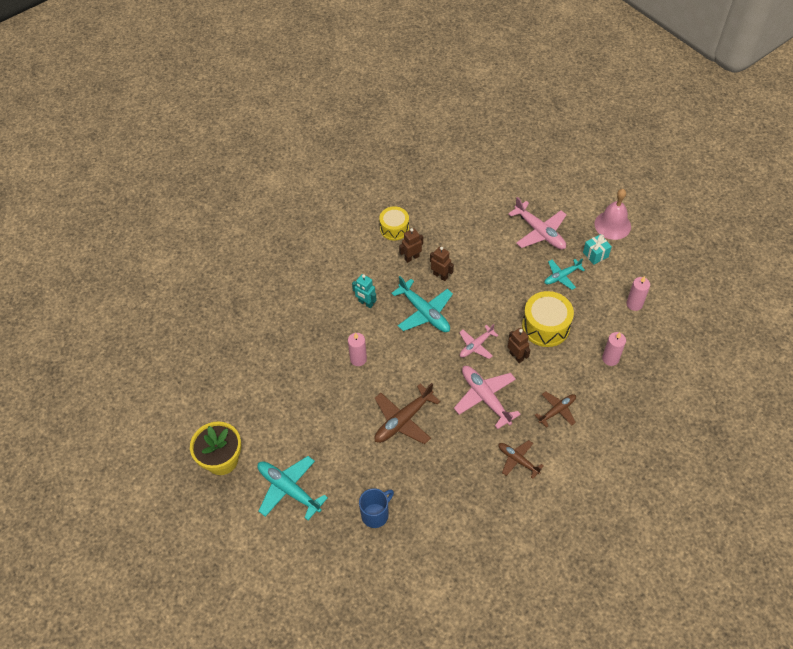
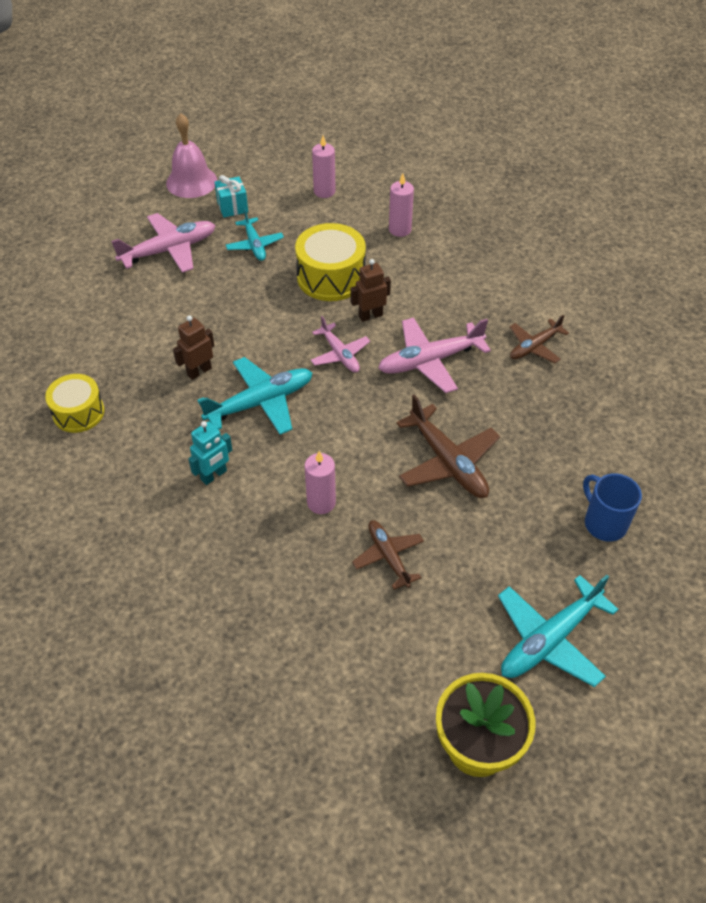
camera: 80 degrees left, 5 degrees down
(411, 257) = (148, 400): brown robot -> none
(557, 411) = (466, 294): brown plane -> brown plane (388, 557)

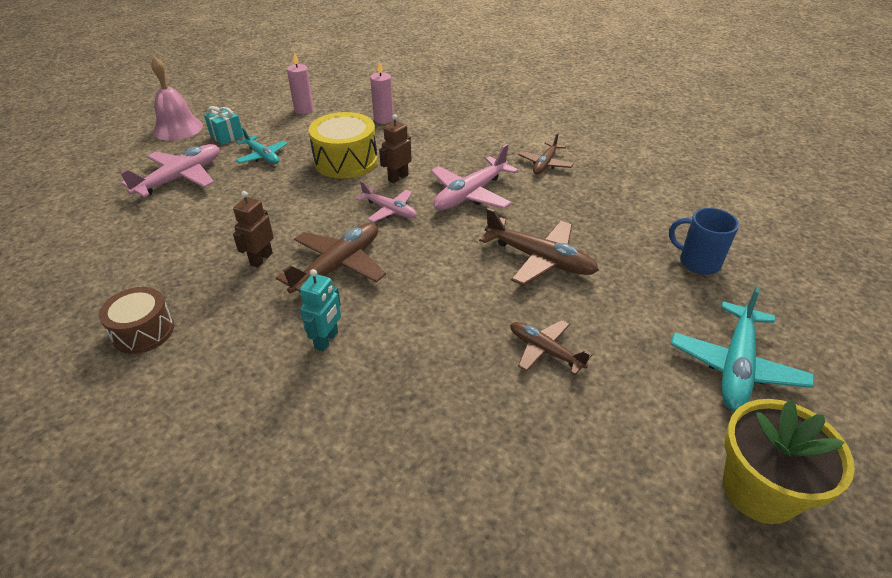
camera: 25 degrees left, 10 degrees down
(78, 412) = (143, 331): yellow drum -> brown drum
(260, 403) = (337, 266): turquoise plane -> brown plane
(321, 502) = (450, 328): pink candle -> none

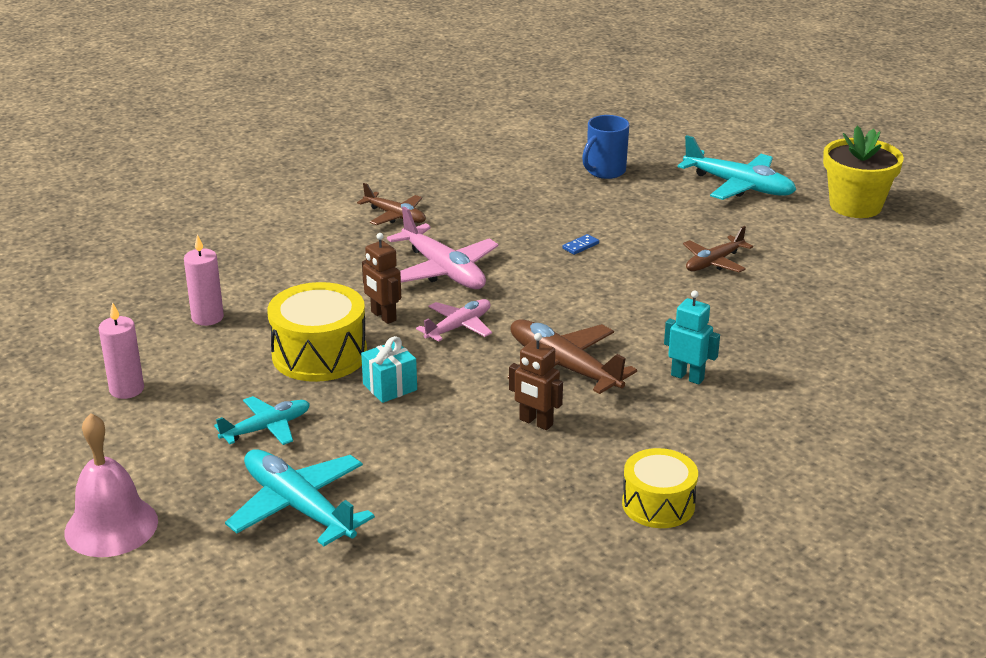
camera: 80 degrees left, 10 degrees down
(143, 331) = (658, 504): brown drum -> yellow drum
(180, 178) = (299, 507): pink plane -> turquoise plane
(226, 136) = (177, 467): turquoise gift -> turquoise gift (390, 387)
(539, 259) = (580, 246): brown plane -> blue domino

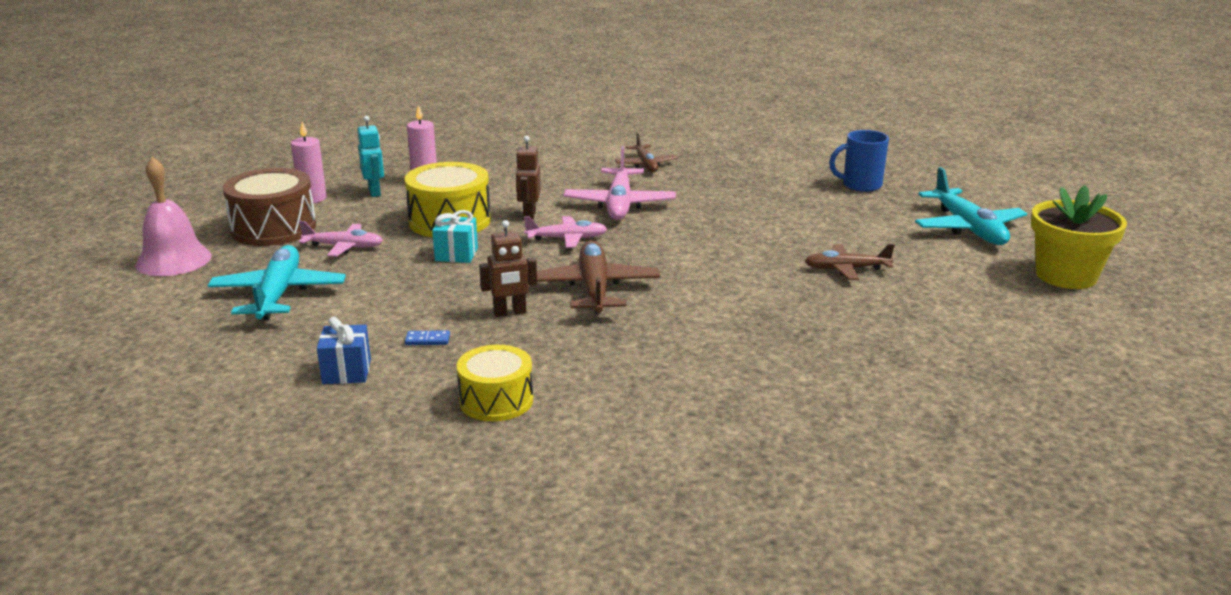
camera: 40 degrees right, 5 degrees down
(151, 441) = (274, 228): none -> brown drum
(266, 428) = (343, 247): turquoise plane -> pink plane
(501, 545) = (347, 372): none -> blue gift
(535, 422) = (510, 313): brown robot -> brown robot turned 90 degrees counterclockwise
(580, 246) = (750, 223): blue domino -> blue domino (427, 340)
(687, 377) = (678, 332): turquoise robot -> turquoise robot (375, 192)

